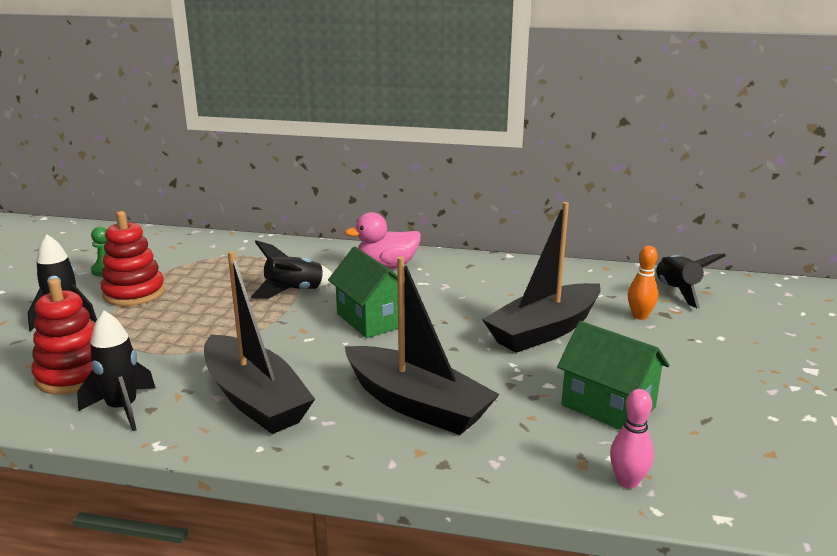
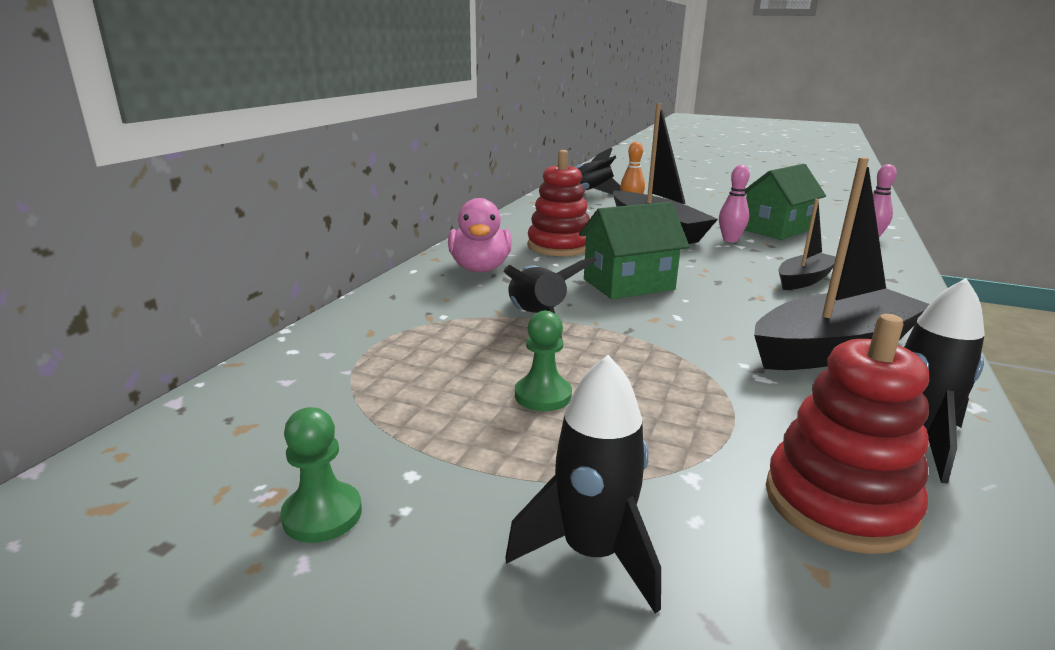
camera: 80 degrees left, 0 degrees up
(134, 293) = (485, 460): red stacking toy -> red stacking toy (559, 246)
(191, 301) = (543, 395): none -> green pawn
(417, 404) = (804, 280): black boat -> black boat, size x0.56
(537, 371) = (730, 240): none -> pink bowling pin

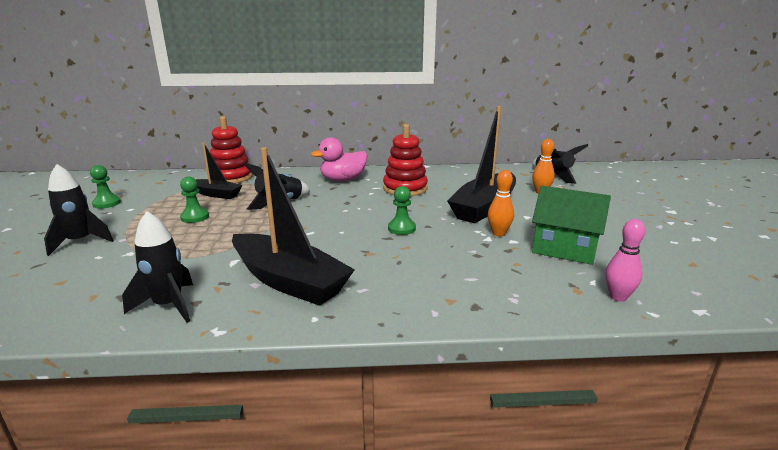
camera: 65 degrees right, 0 degrees up
(628, 284) = (353, 214): green house -> none
(694, 271) = (401, 228): none -> green pawn
(730, 240) = (498, 233): pink bowling pin -> orange bowling pin
(804, 280) = (426, 267): black boat -> black boat (216, 194)
(838, 503) = (107, 285): red stacking toy -> red stacking toy (231, 177)

